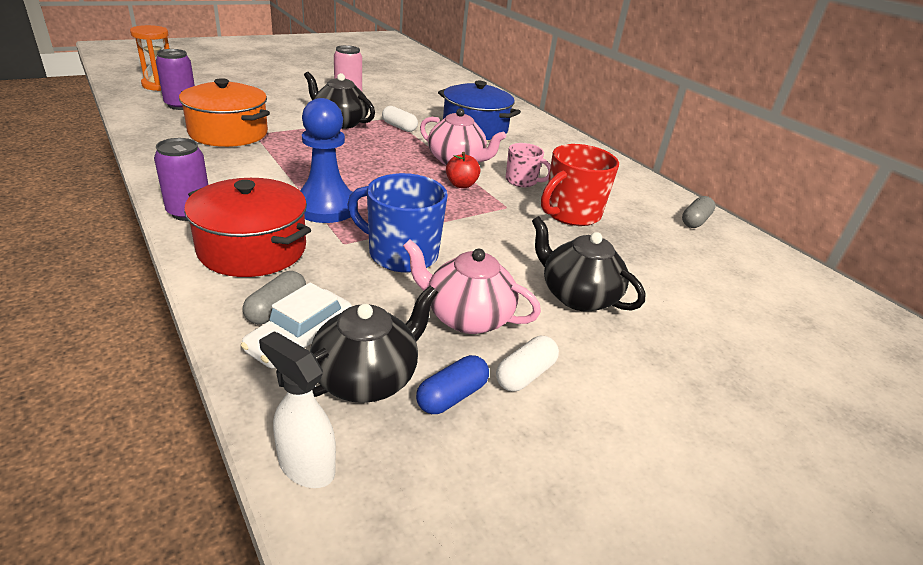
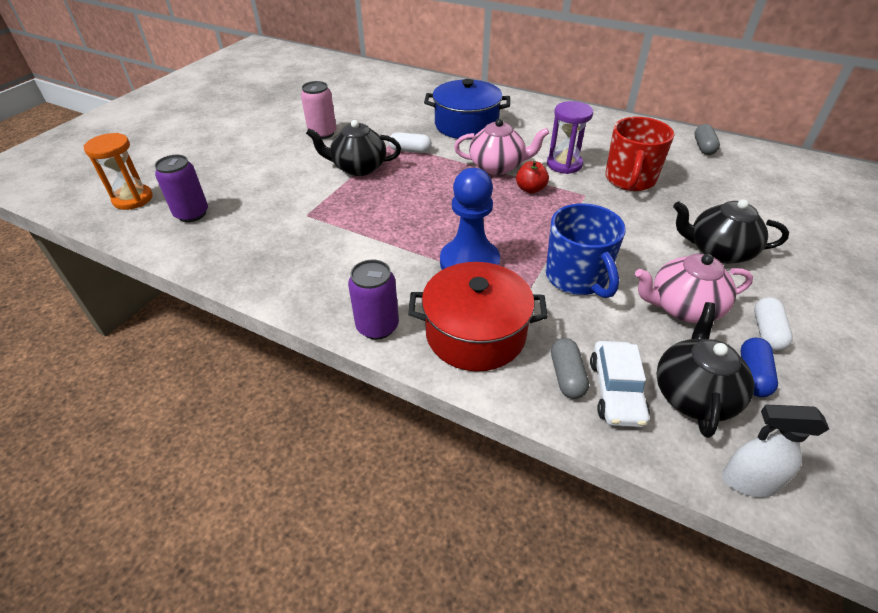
camera: 25 degrees left, 10 degrees up
(228, 133) = (283, 225): orange pot -> none
(401, 254) = (577, 278): blue mug -> blue mug turned 105 degrees counterclockwise
(522, 181) = (564, 164): pink mug -> purple hourglass

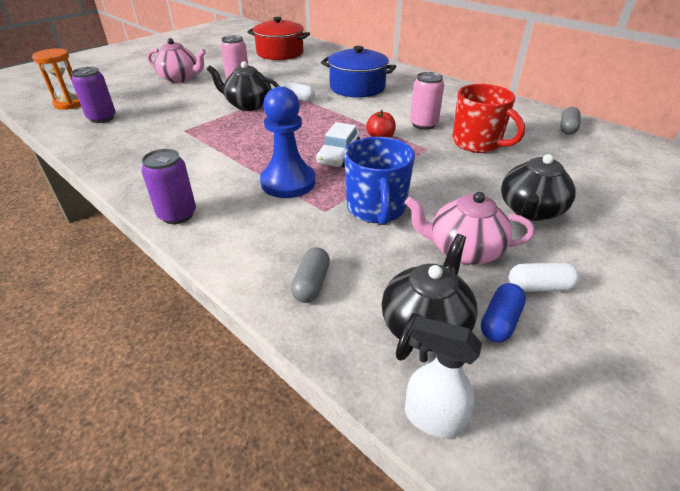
camera: 15 degrees right, 5 degrees down
(475, 334) = (254, 235): red pot -> red pot (280, 53)
(497, 166) = (363, 118): pink teapot -> pink teapot (180, 78)
(564, 164) = (423, 124): purple hourglass -> pink can
(616, 391) = (349, 305): white car -> white car (339, 155)
(630, 180) = (477, 143): red mug -> red mug turned 75 degrees counterclockwise
(718, 251) = (530, 210): black teapot -> black teapot turned 90 degrees counterclockwise
(767, 332) = (539, 287): white capsule -> white capsule turned 60 degrees clockwise

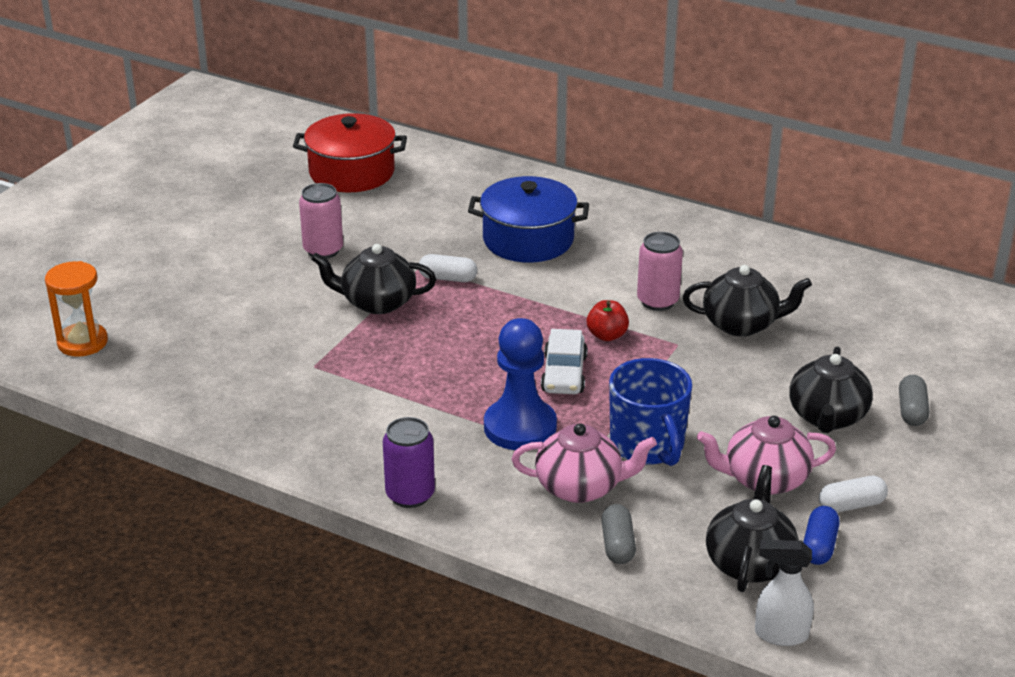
camera: 15 degrees left, 5 degrees down
(102, 118) = (165, 363): purple can -> none
(180, 78) = (220, 260): pink teapot -> pink teapot (580, 487)
(477, 143) = (741, 324): red mug -> black teapot
(567, 128) = (855, 278): grey capsule -> grey capsule (912, 411)

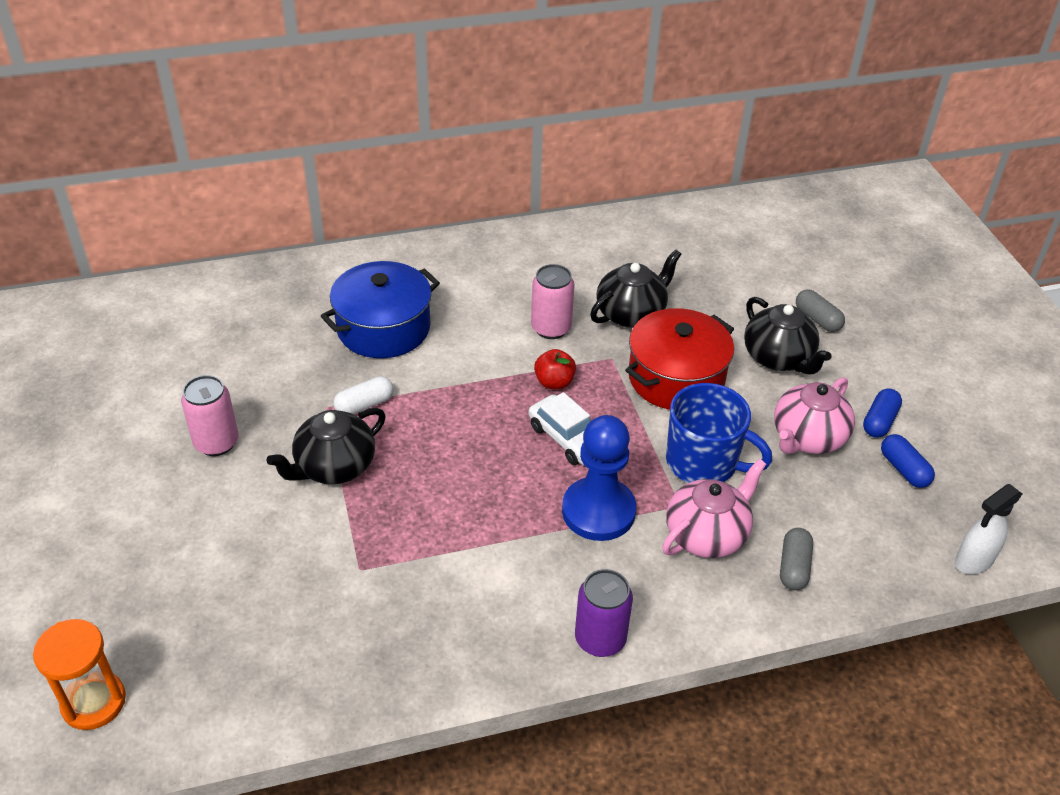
camera: 45 degrees left, 10 degrees up
(352, 172) = (141, 345): red pot -> red pot (676, 378)
(617, 545) = (793, 567): grey capsule -> grey capsule turned 60 degrees clockwise
(749, 563) = (885, 516): black teapot -> none
(851, 505) = (879, 421): white capsule -> blue capsule

